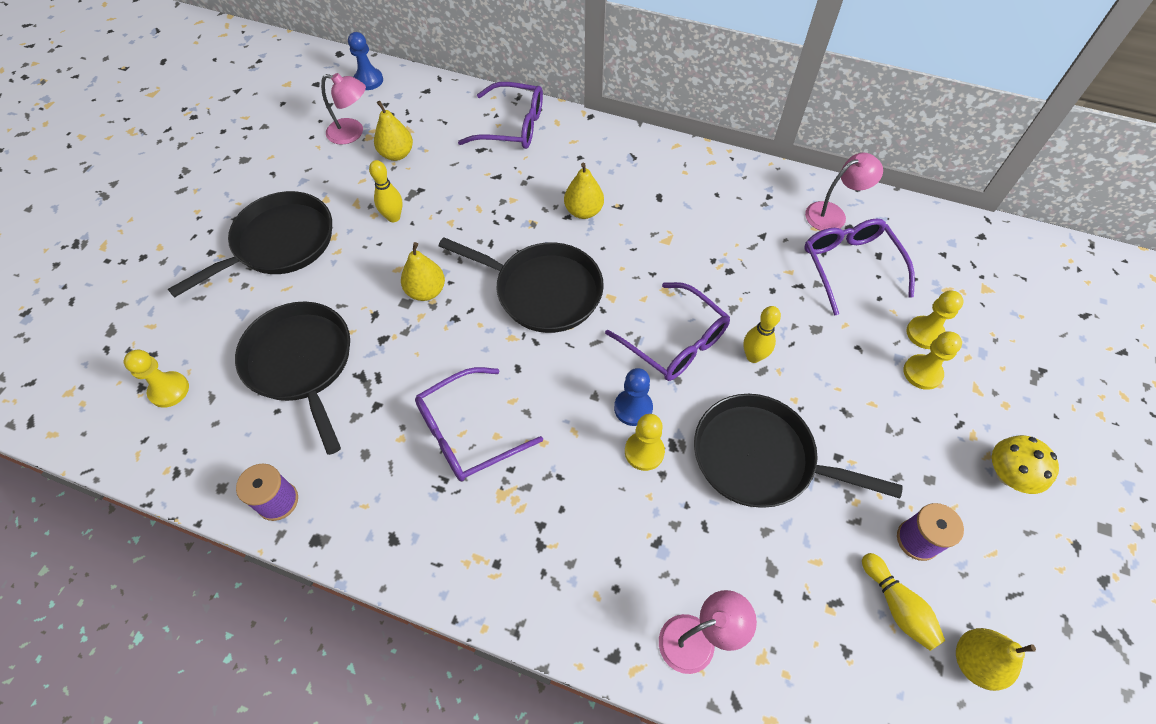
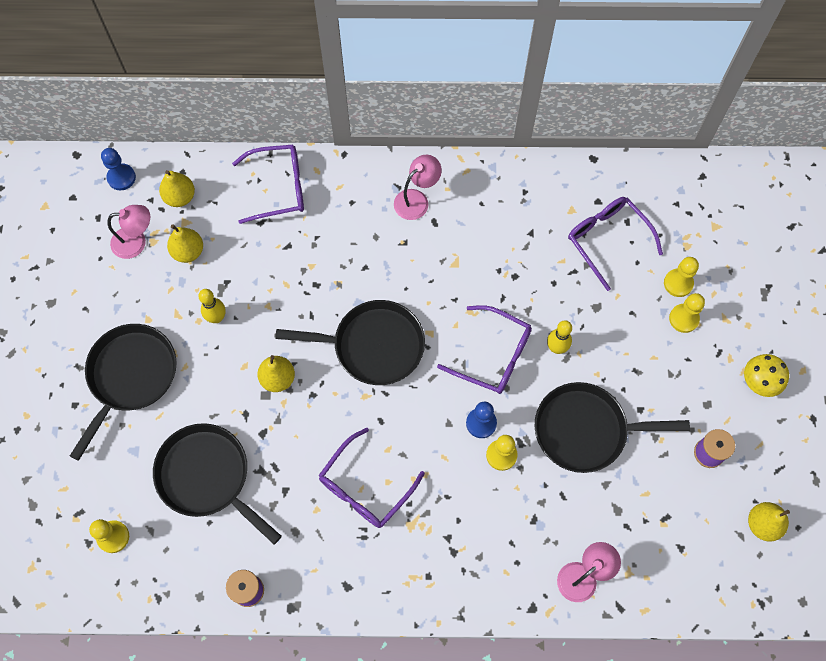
camera: 20 degrees left, 10 degrees up
(583, 211) = (376, 257): yellow pear -> yellow pear (180, 197)
(833, 214) = (581, 192): pink lamp -> pink lamp (416, 199)
(897, 606) = (706, 505): yellow bowling pin -> none

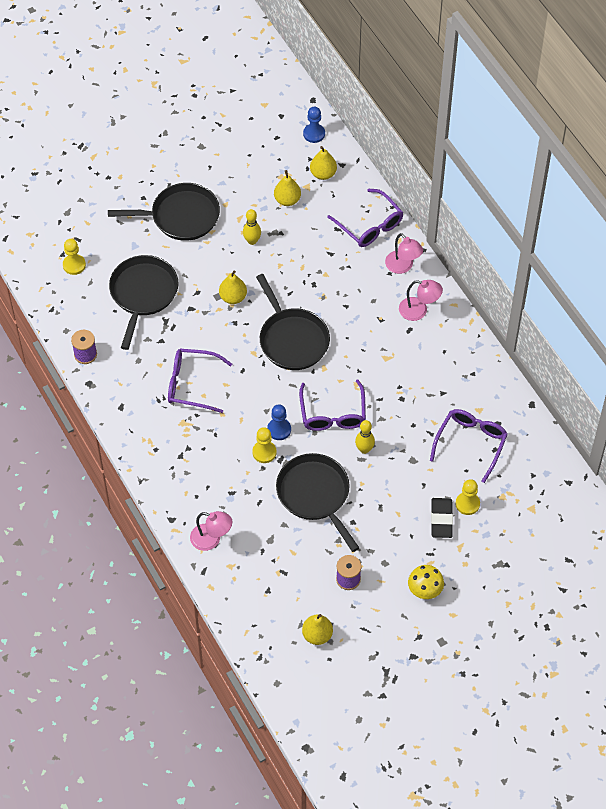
camera: 60 degrees right, 10 degrees down
(136, 242) = (274, 168): pink lamp -> pink lamp (403, 266)
(683, 319) = (441, 519): yellow pawn -> black eraser

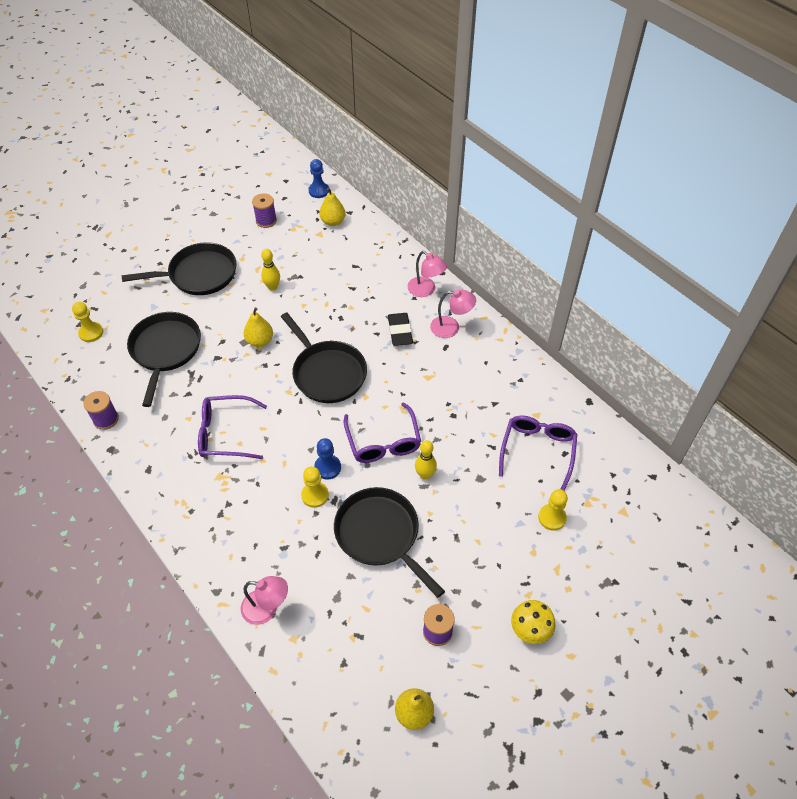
camera: 10 degrees left, 5 degrees down
(254, 163) = (266, 221): none -> purple spool
(287, 200) = (302, 247): yellow pear -> none
(370, 225) = (386, 259): purple glasses -> none
(441, 519) = (528, 540): black eraser -> black eraser (400, 331)

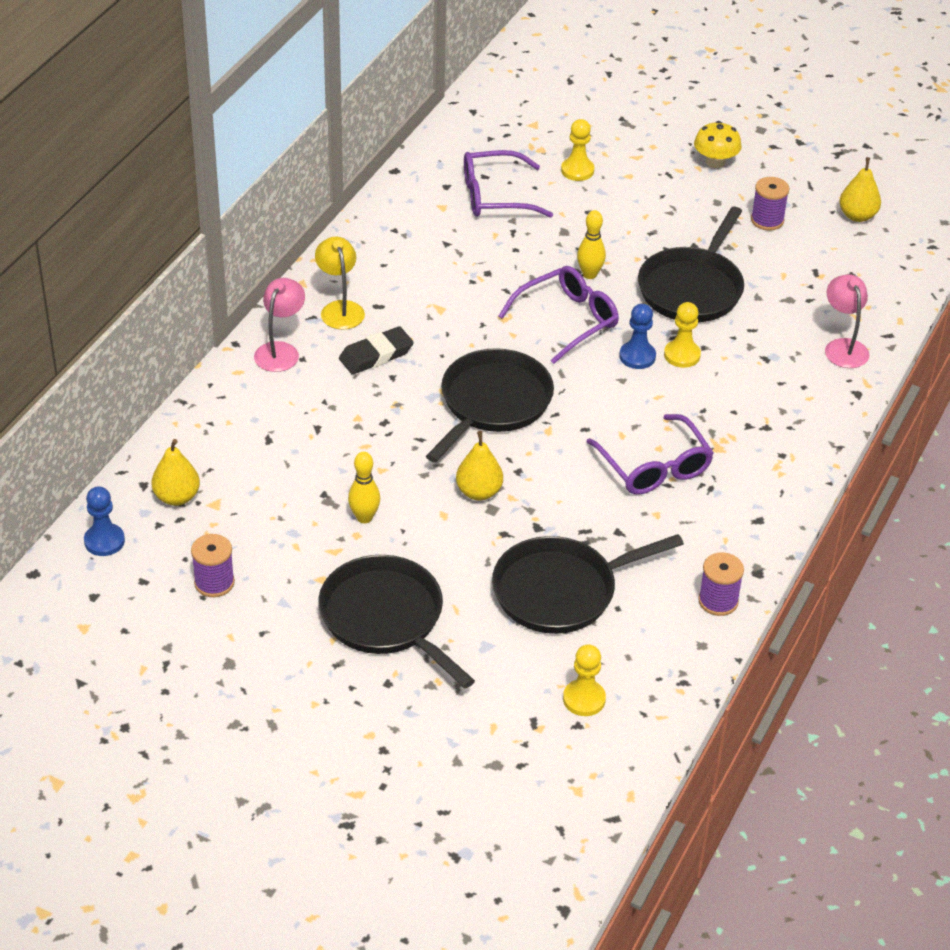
camera: 115 degrees left, 10 degrees down
(451, 328) = (340, 309): pink lamp -> yellow lamp

